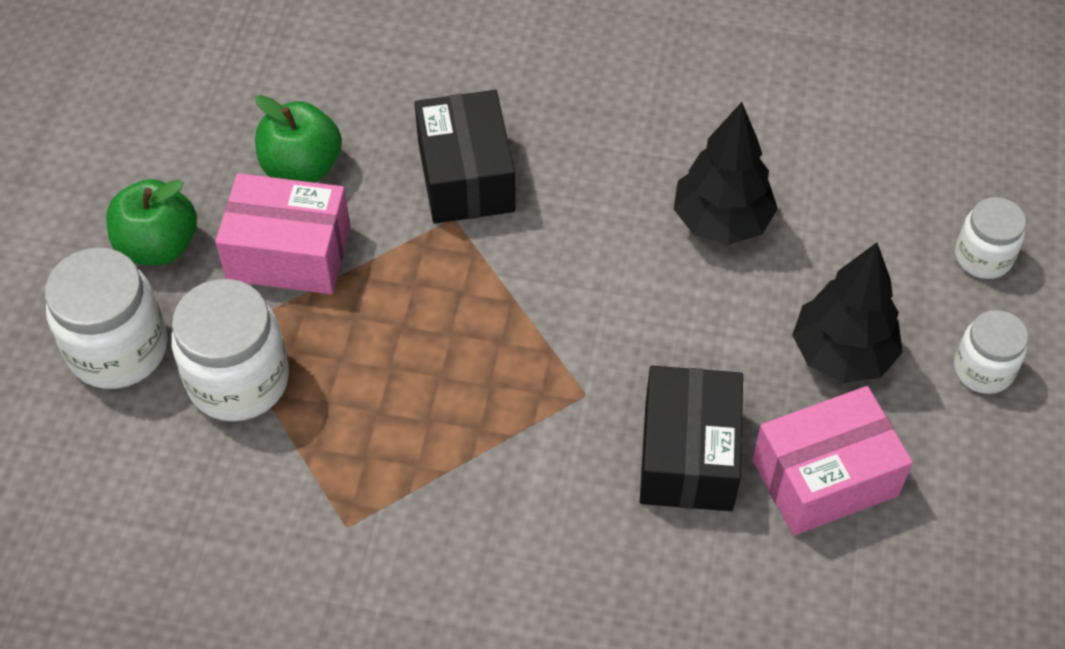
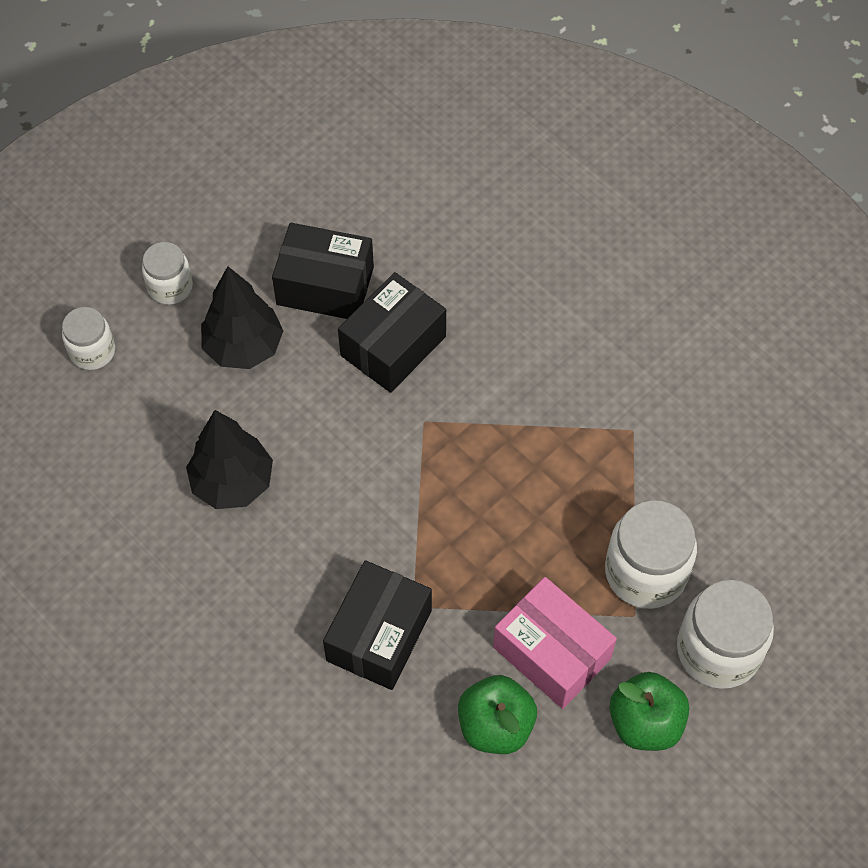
camera: 145 degrees left, 5 degrees up
(824, 477) = (325, 286): pink box -> black box

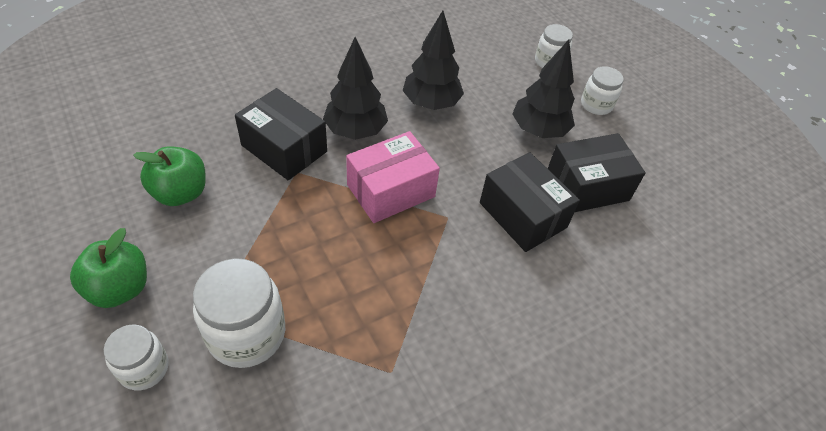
camera: 100 degrees right, 10 degrees down
(318, 560) = (355, 131): none -> black tree
(325, 286) = (587, 187): black box -> black box turned 45 degrees clockwise
(551, 653) = (214, 243): pink box -> pink box (391, 190)
(718, 650) = (144, 368): white jar -> white jar, size x0.60

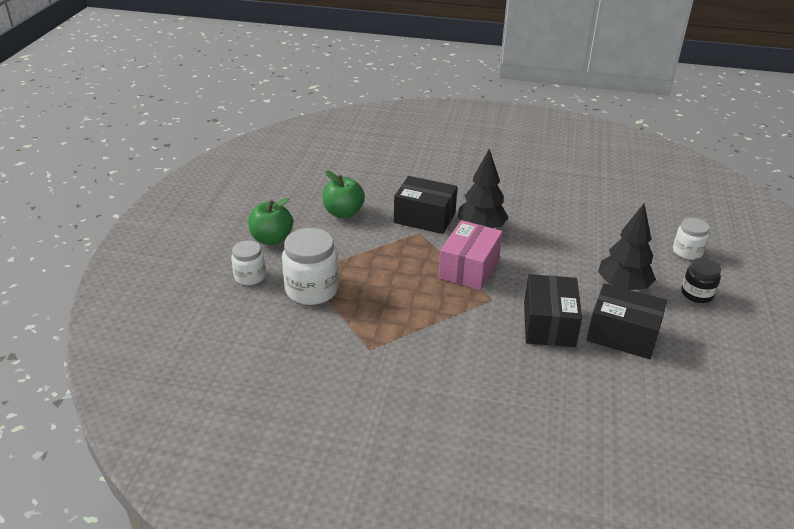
camera: 45 degrees right, 15 degrees down
(284, 148) = (424, 218): black box -> black box turned 60 degrees counterclockwise
(391, 190) = (469, 268): pink box -> pink box turned 75 degrees counterclockwise
(431, 103) = (553, 236): black tree -> none
(596, 105) = (697, 294): white jar -> black jar

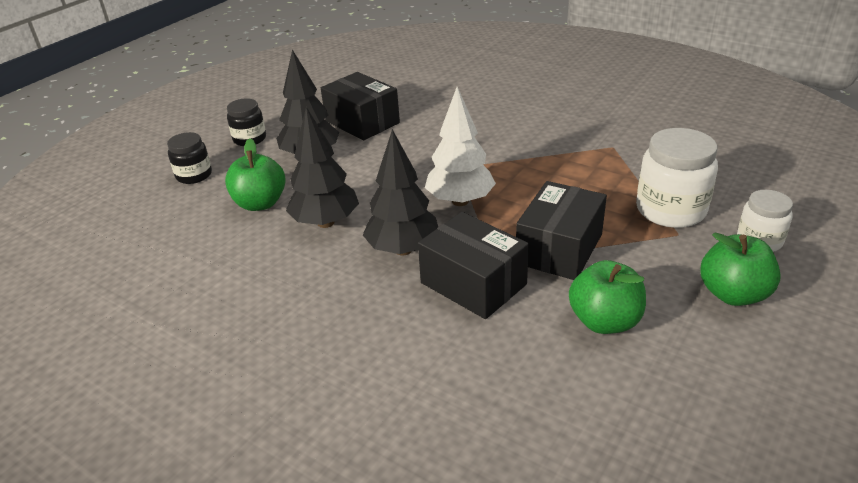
camera: 155 degrees left, 0 degrees up
(469, 268) = (460, 201): pink box -> white tree
(547, 236) = (325, 222): none -> black tree
(549, 324) = (421, 138): black box -> black box (559, 249)
(608, 240) = (260, 203): none -> green apple
(687, 252) = (194, 175): white jar -> black jar

